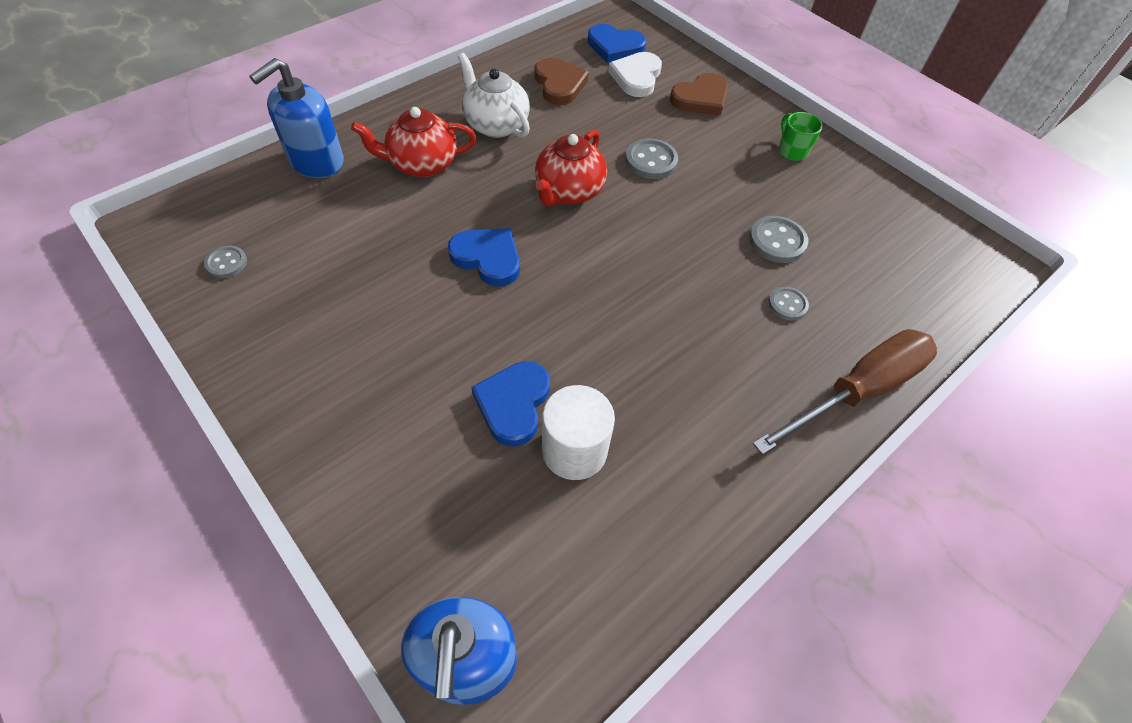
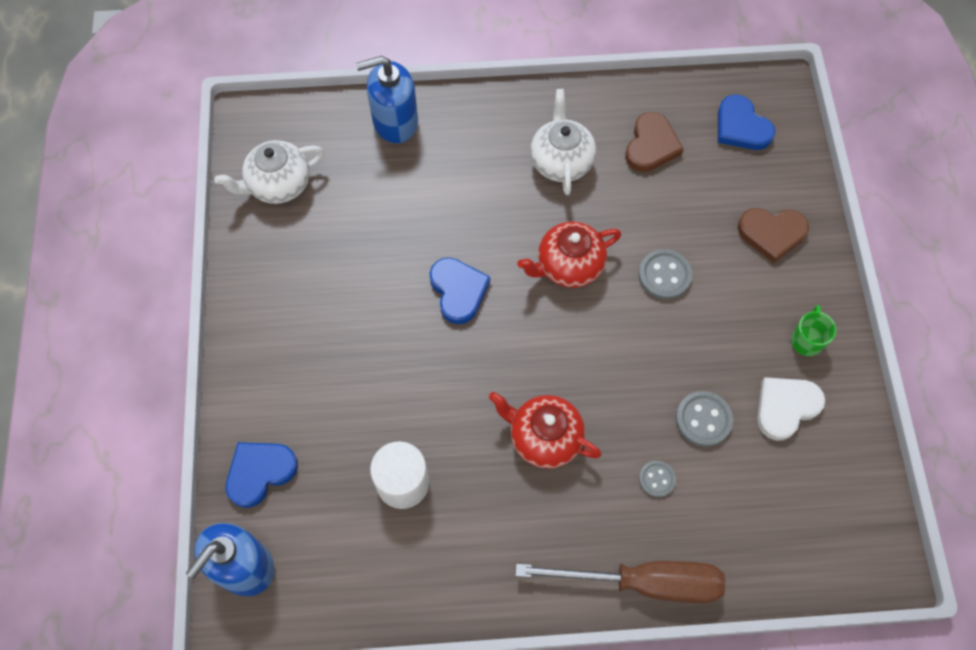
camera: 40 degrees right, 10 degrees up
(226, 263) = (278, 184): grey button -> white teapot
(422, 164) = (472, 170): red teapot -> red teapot (544, 437)
(513, 404) = (389, 422): blue heart -> blue heart (260, 472)
(636, 77) = (731, 175): white heart -> white heart (785, 407)

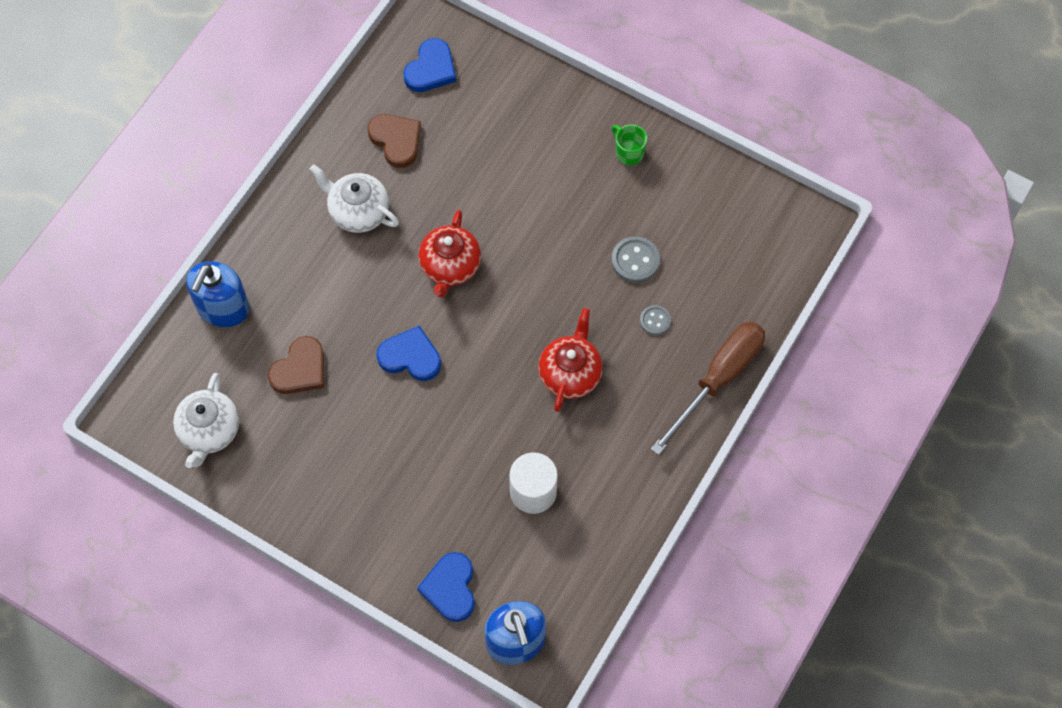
camera: 55 degrees left, 0 degrees up
(544, 437) = (570, 373): red teapot -> red teapot turned 135 degrees clockwise
(664, 275) = (509, 208): grey button -> none
(741, 127) = (431, 69): blue heart -> blue heart turned 60 degrees counterclockwise
(772, 233) = (532, 114): brown heart -> brown heart (300, 369)
(785, 407) = (666, 202): white heart -> none

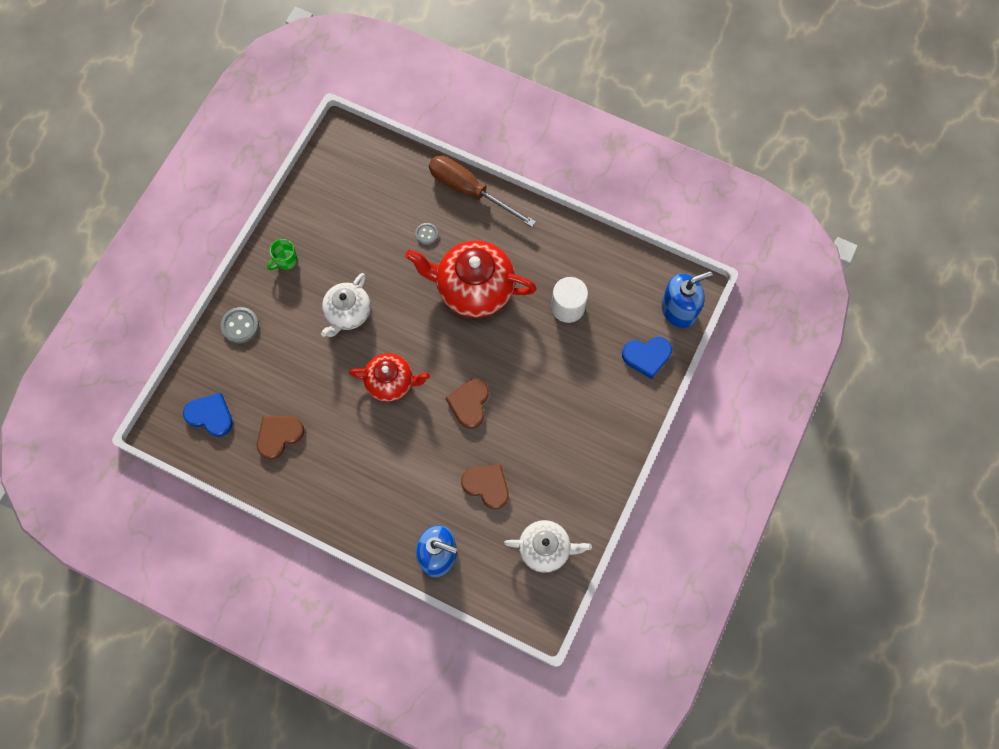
camera: 95 degrees left, 5 degrees up
(358, 211) = (345, 458): white teapot -> white teapot (348, 313)
(410, 356) = (469, 404): blue heart -> brown heart
(570, 373) = (473, 289): red teapot -> red teapot, size x1.63
(635, 260) = (378, 250): grey button -> grey button (240, 326)

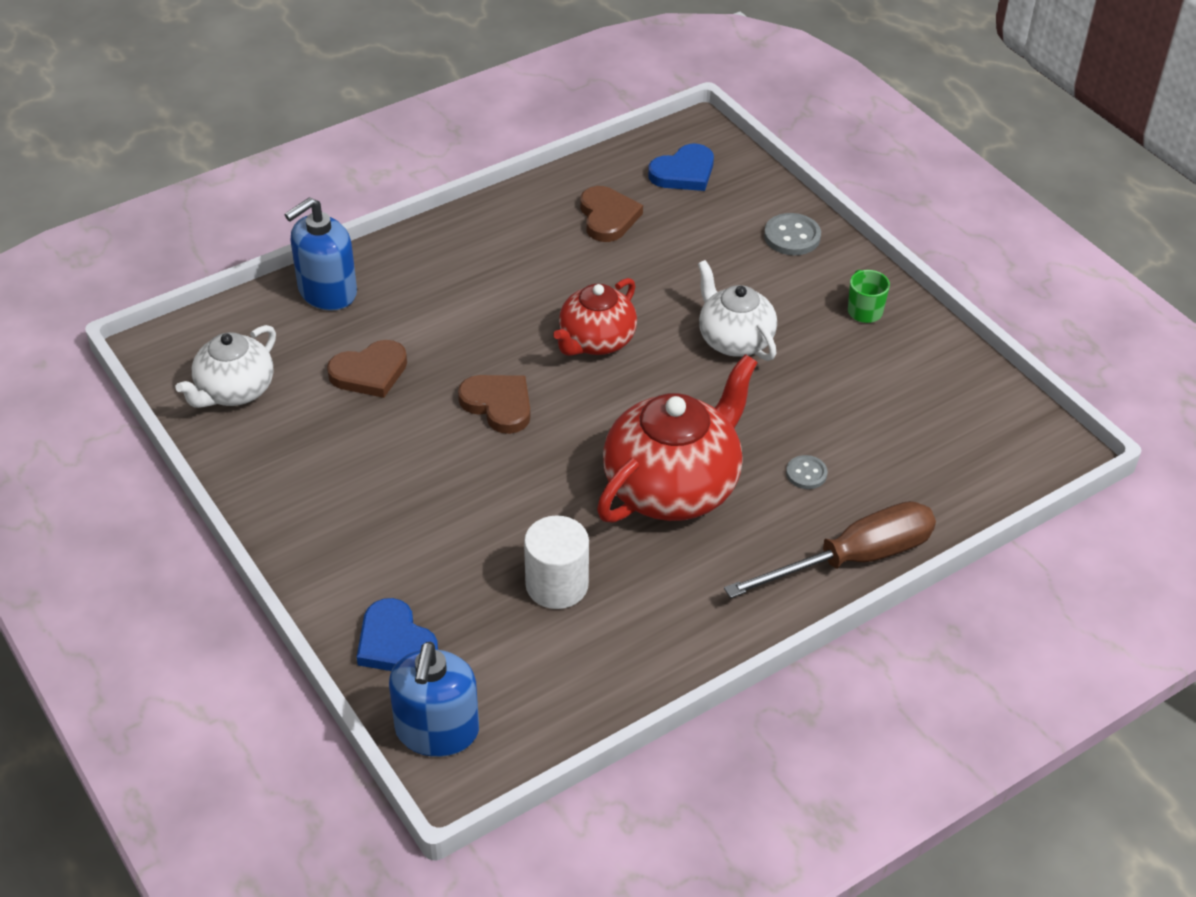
camera: 120 degrees right, 25 degrees down
(647, 356) = (395, 643): blue heart -> blue heart turned 60 degrees counterclockwise

